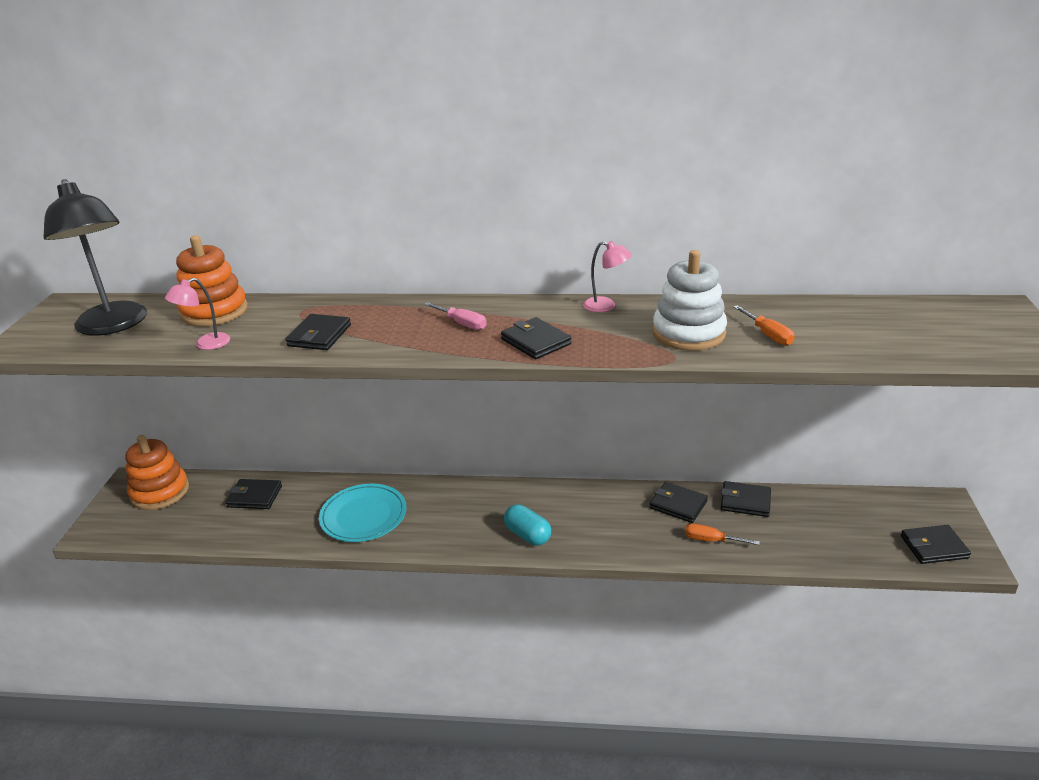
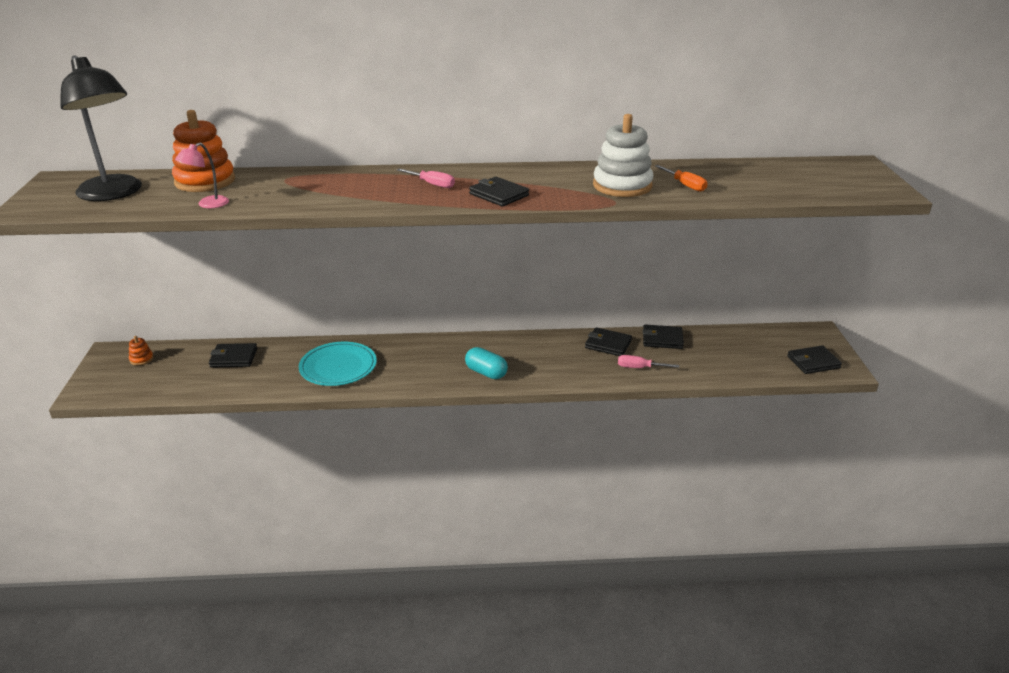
camera: 10 degrees left, 0 degrees up
(160, 492) = (141, 359): orange stacking toy -> orange stacking toy, size x0.43
(319, 335) = (309, 195): black wallet -> none
(606, 306) = (550, 169): pink lamp -> none
(712, 540) = (640, 368): orange screwdriver -> pink screwdriver

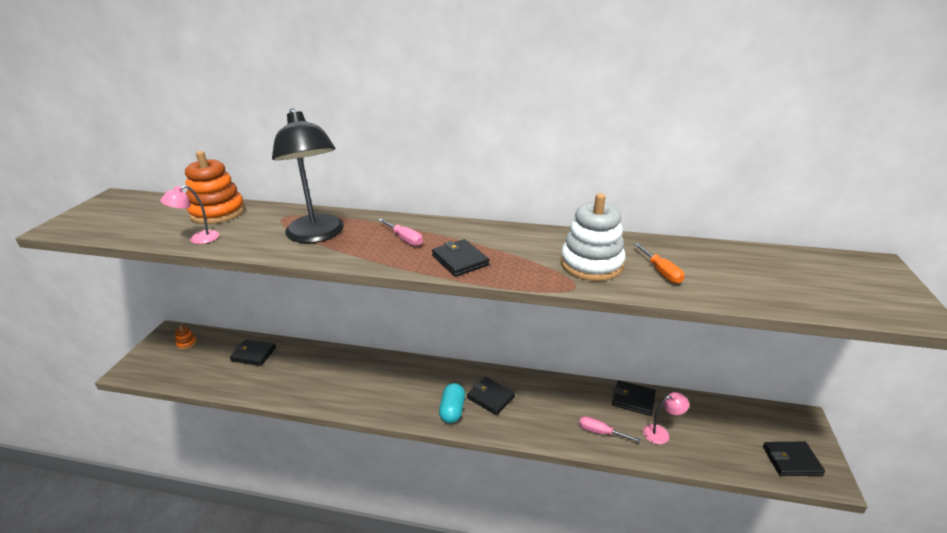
camera: 15 degrees right, 0 degrees up
(114, 194) = (138, 218): black lamp -> black lamp (317, 235)
(338, 367) = (329, 379): turquoise plate -> none
(486, 373) = (452, 410): turquoise capsule -> turquoise capsule turned 45 degrees clockwise
(608, 344) = (577, 396): black wallet -> black wallet (490, 397)
(695, 360) = (661, 433): none -> pink lamp

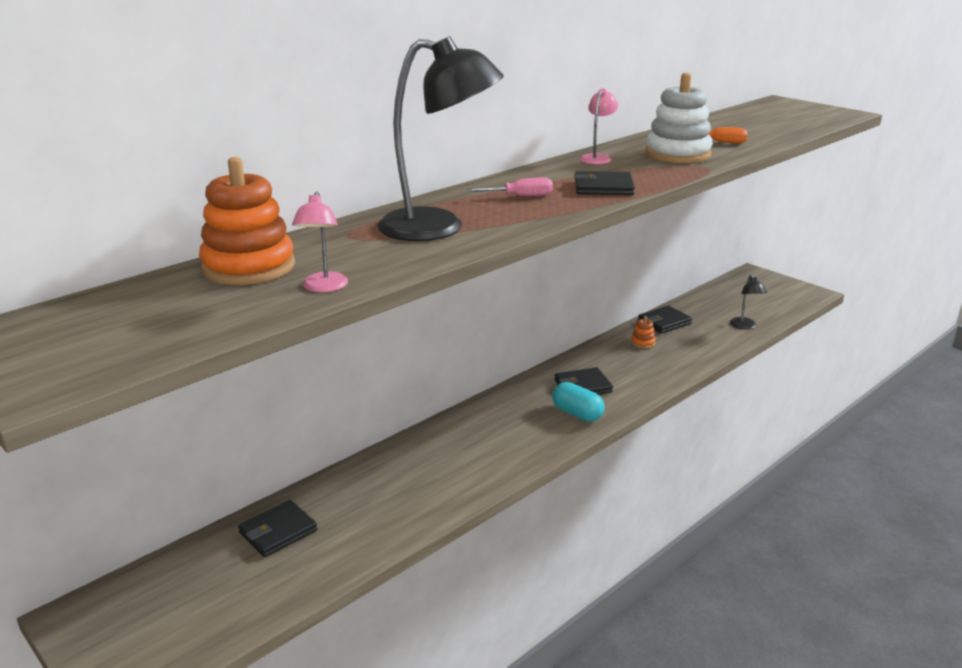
camera: 55 degrees left, 5 degrees down
(187, 343) = (142, 599): orange stacking toy -> orange stacking toy (643, 343)
(601, 432) = (687, 352): pink screwdriver -> none
(661, 433) = (714, 328): pink lamp -> pink lamp (597, 158)
(690, 452) = (745, 326): none -> black lamp
(791, 460) = (786, 296): black wallet -> none

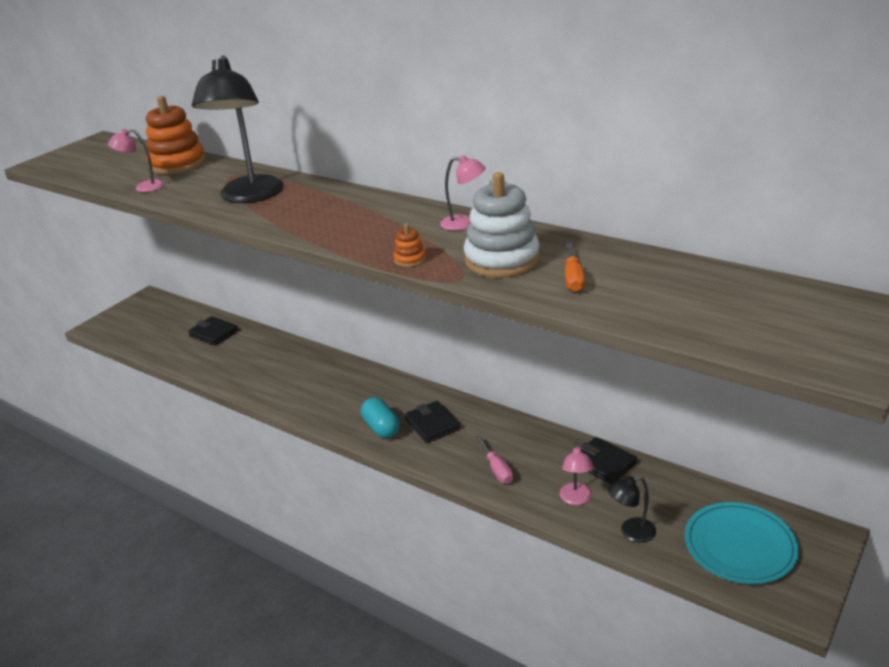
camera: 80 degrees right, 5 degrees up
(520, 196) = (330, 210): pink screwdriver -> pink screwdriver (497, 469)
(577, 414) = (381, 428): turquoise capsule -> turquoise capsule turned 60 degrees counterclockwise
(603, 187) = (365, 237): black wallet -> none
(643, 343) = (542, 452): orange stacking toy -> orange stacking toy (410, 259)
(705, 339) = (576, 499): none -> pink lamp
(760, 297) = (740, 546): none -> turquoise plate

